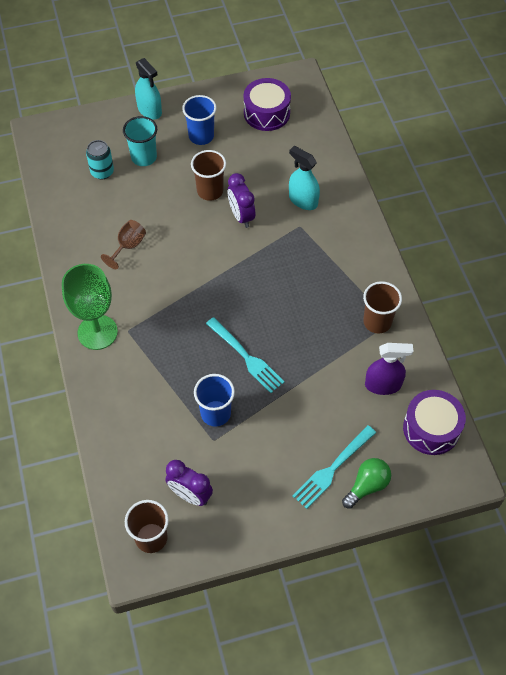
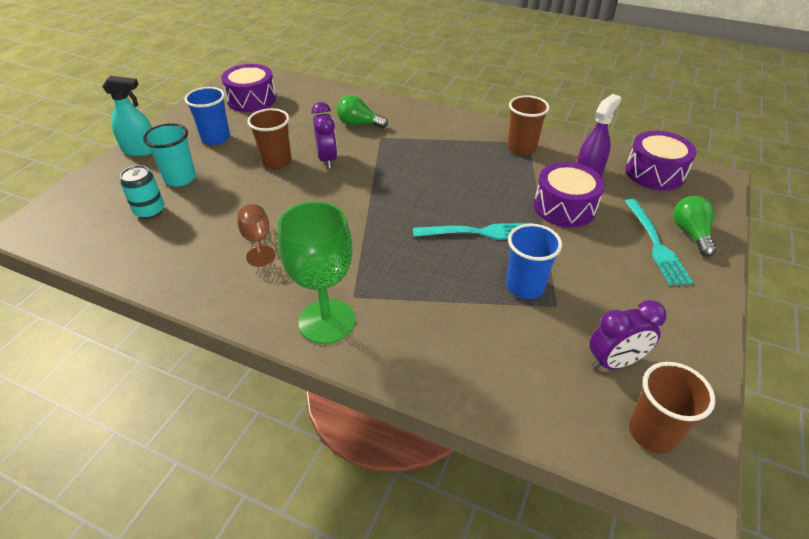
camera: 50 degrees left, 15 degrees down
(241, 216) = (327, 159): purple clock -> purple clock turned 120 degrees counterclockwise
(303, 200) = (359, 124): turquoise spray bottle -> green light bulb
(324, 391) = (564, 207): none -> purple drum

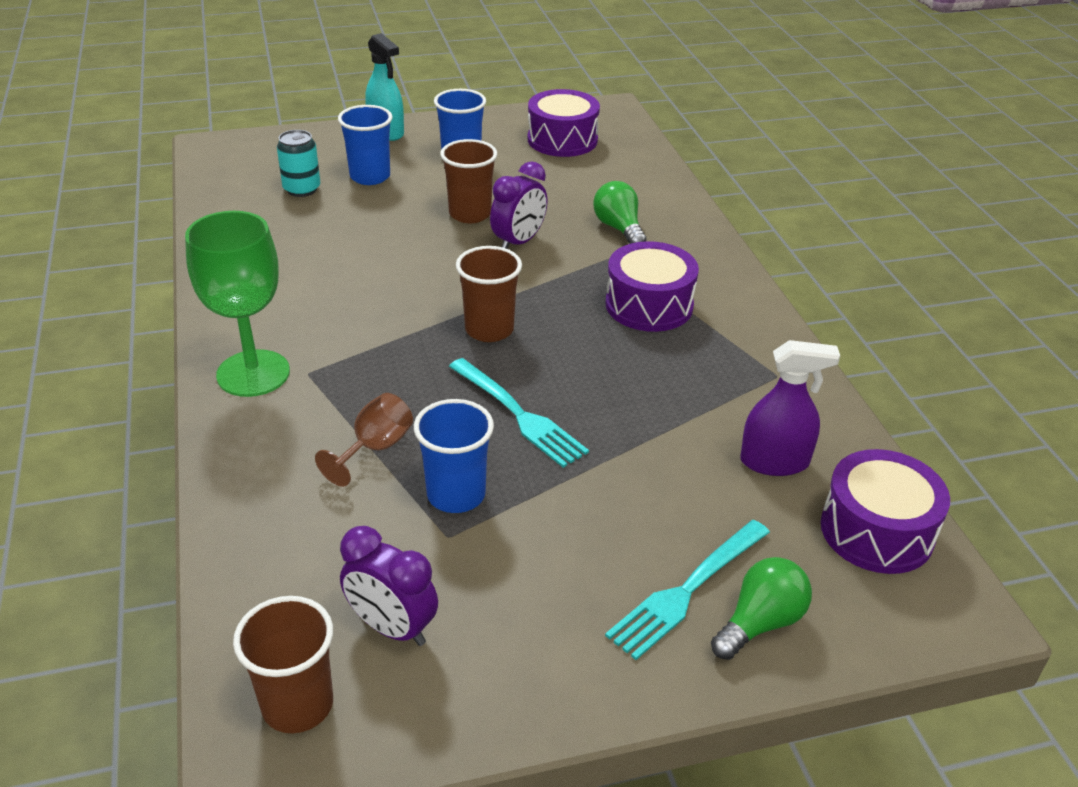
camera: 50 degrees right, 5 degrees down
(180, 178) = (370, 176): turquoise cup -> blue cup
(257, 240) = (328, 270): brown goblet -> brown goblet (375, 448)
(521, 148) = (754, 375): brown cup -> brown cup (489, 329)
(564, 207) = (664, 468): purple drum -> purple drum (649, 305)

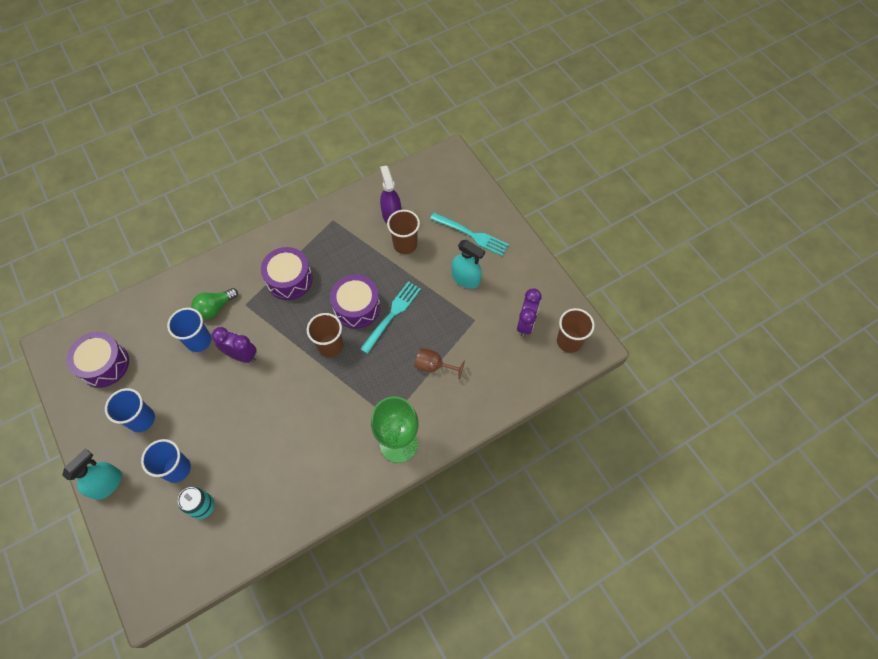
camera: 105 degrees left, 25 degrees up
(456, 495) = (451, 324): blue cup -> blue cup (199, 341)
(470, 214) = (214, 391): brown cup -> brown cup (405, 244)
(562, 547) = (466, 279): none -> turquoise spray bottle
(760, 622) = (478, 211): green light bulb -> none
(876, 531) = (420, 180): purple drum -> purple drum (357, 307)

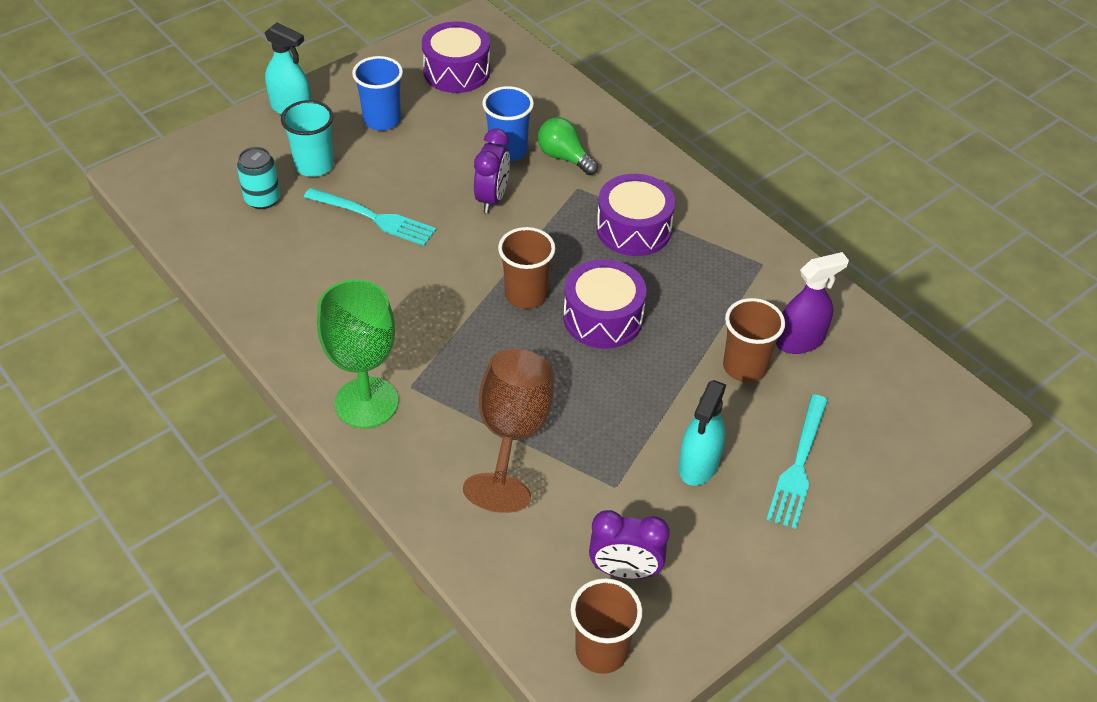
camera: 80 degrees right, 15 degrees down
(177, 469) = (314, 165): blue cup -> turquoise cup
(392, 315) = (599, 366): turquoise fork -> turquoise fork (374, 218)
(434, 366) = (512, 434): brown goblet -> brown goblet, size x1.82

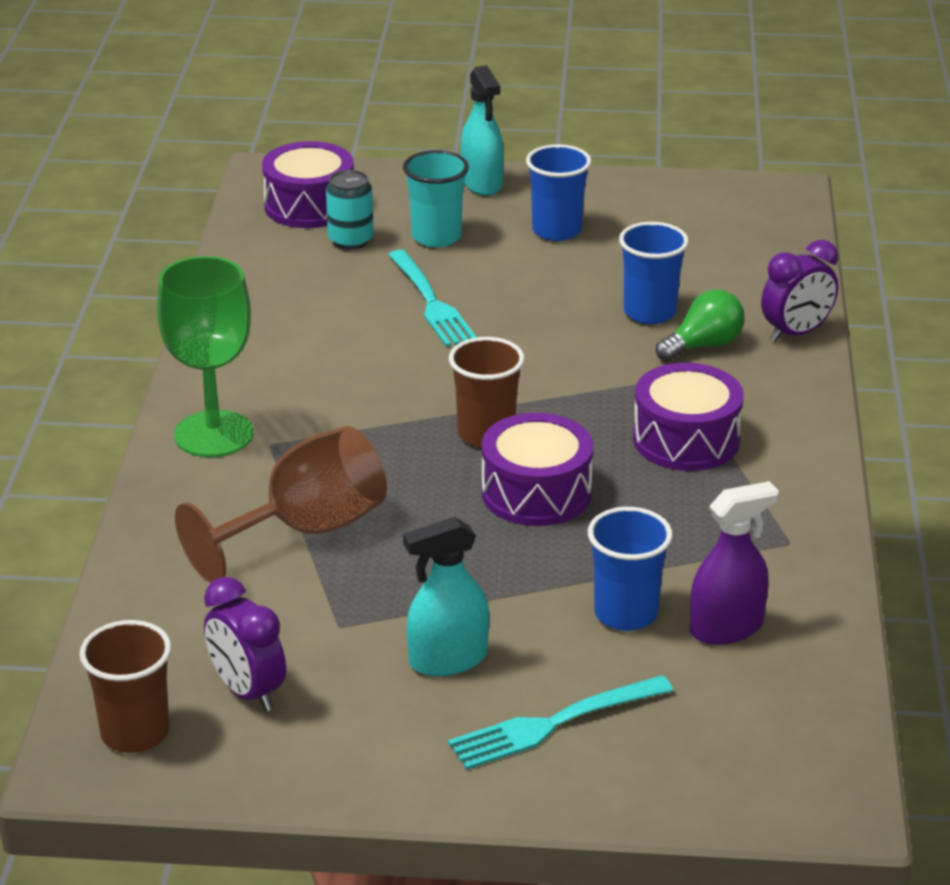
camera: 45 degrees right, 15 degrees down
(456, 71) = (696, 224): purple drum -> purple drum (309, 206)
(492, 198) = (572, 342): purple clock -> purple clock (796, 333)
(564, 157) = (703, 345): green light bulb -> green light bulb turned 60 degrees clockwise
(744, 367) = (625, 613): brown cup -> blue cup
(800, 340) = (726, 628): purple spray bottle -> purple spray bottle turned 45 degrees counterclockwise

